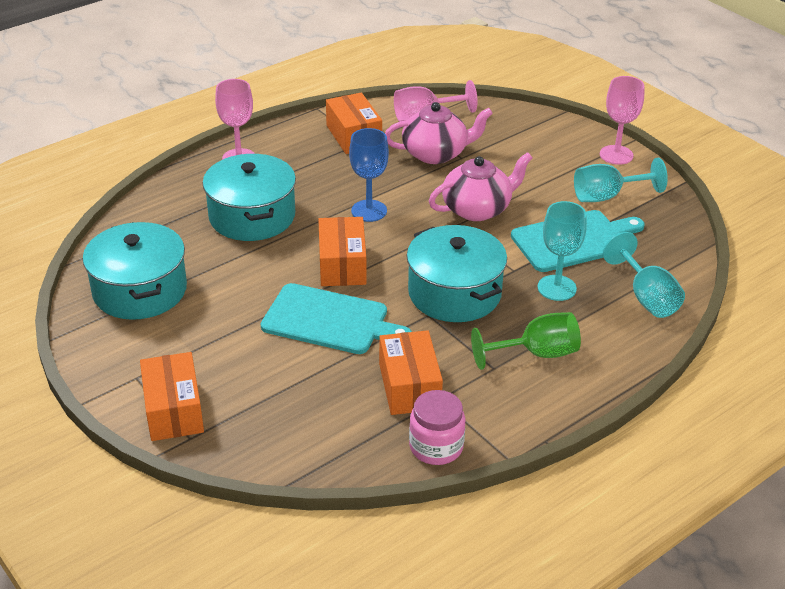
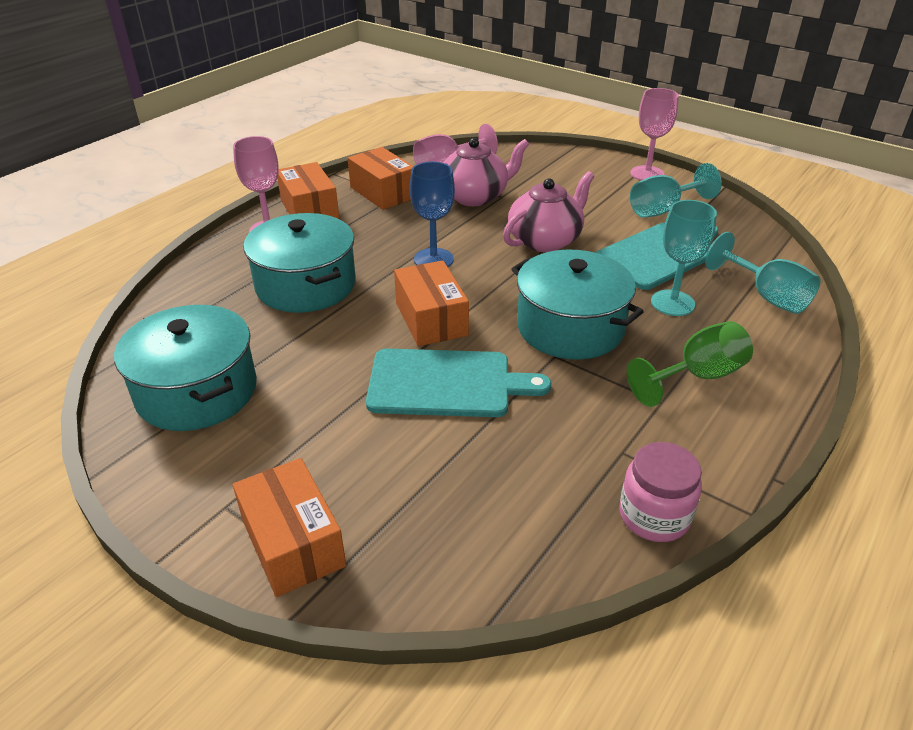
camera: 15 degrees left, 0 degrees up
(409, 386) = (579, 444): orange box -> orange box (309, 209)

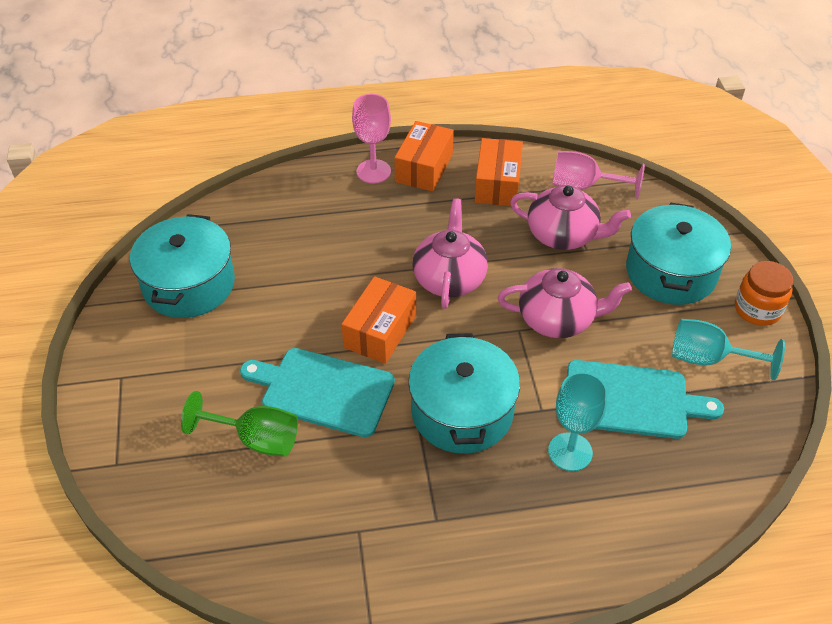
camera: 45 degrees right, 10 degrees up
(293, 542) = (124, 427): orange box -> none
(306, 285) = (339, 241): turquoise pot -> turquoise pot (671, 272)
(433, 259) = (449, 278): blue goblet -> pink teapot
(446, 384) = (323, 391): turquoise cutting board -> turquoise cutting board turned 150 degrees clockwise
(647, 174) = (757, 309): pink goblet -> orange jar
(654, 516) = (314, 586): pink jar -> none
(697, 376) = (490, 524): green goblet -> green goblet (256, 439)
(766, 296) = (659, 508): turquoise goblet -> none

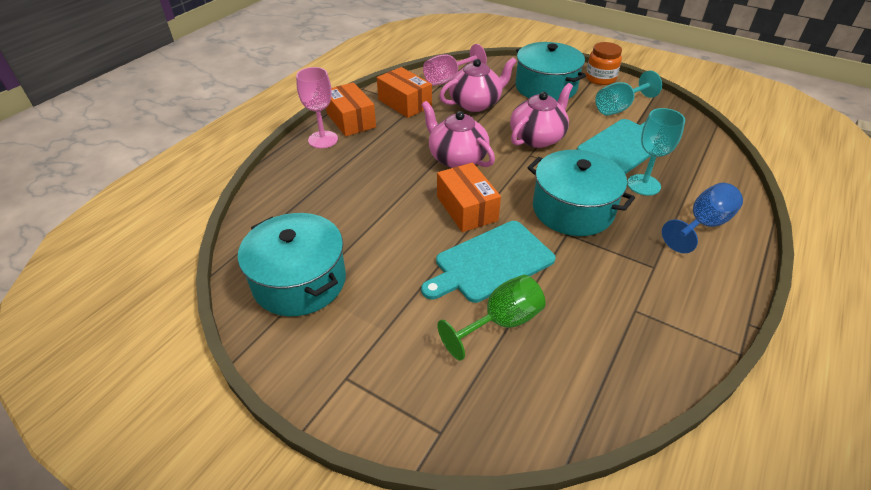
camera: 50 degrees left, 5 degrees down
(551, 536) = (703, 225): none -> blue goblet

